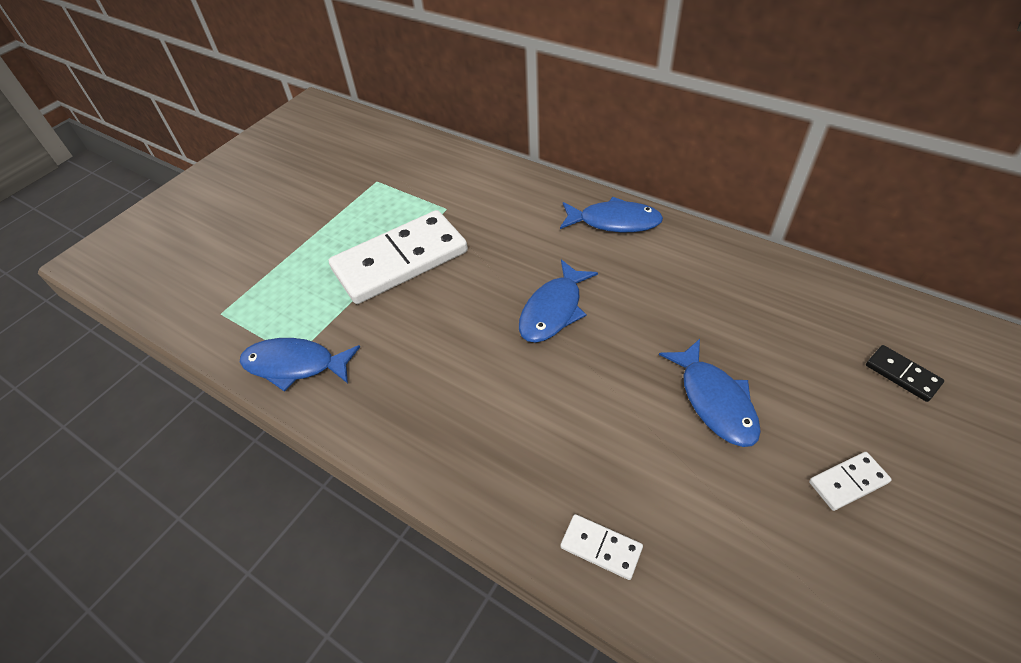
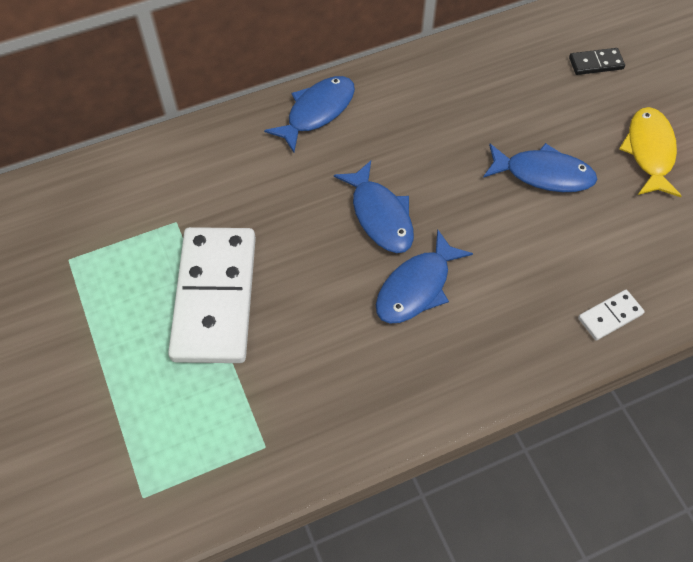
camera: 60 degrees left, 10 degrees up
(295, 365) = (278, 451): blue fish -> blue fish (416, 287)
(848, 482) = (649, 151): white domino -> yellow fish

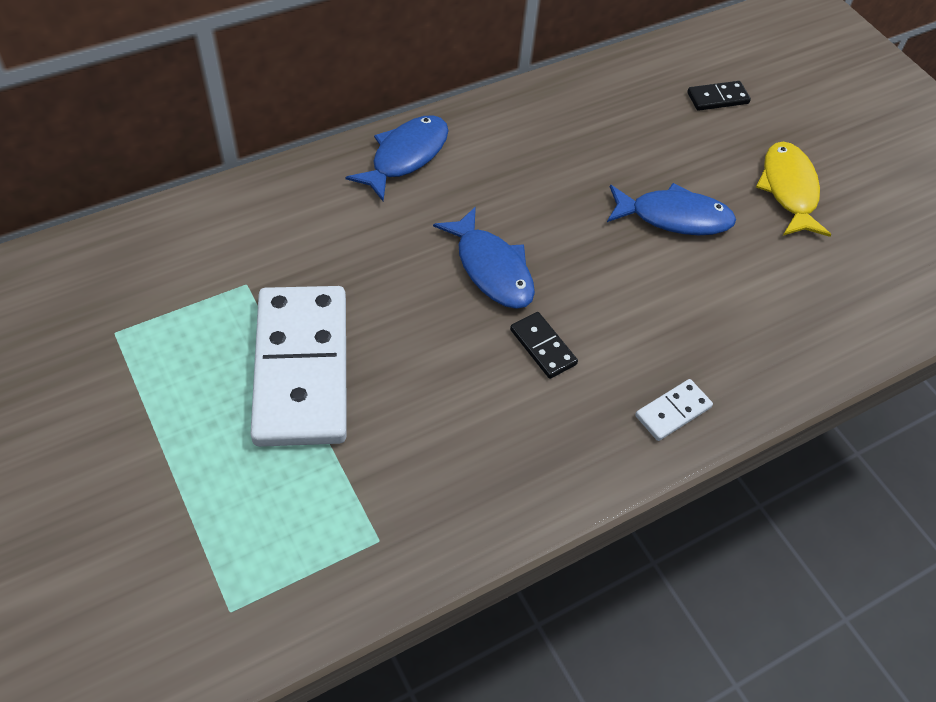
camera: 10 degrees left, 5 degrees down
(416, 287) = (543, 347): blue fish -> black domino
(610, 316) = (768, 369): white domino -> white domino (673, 411)

